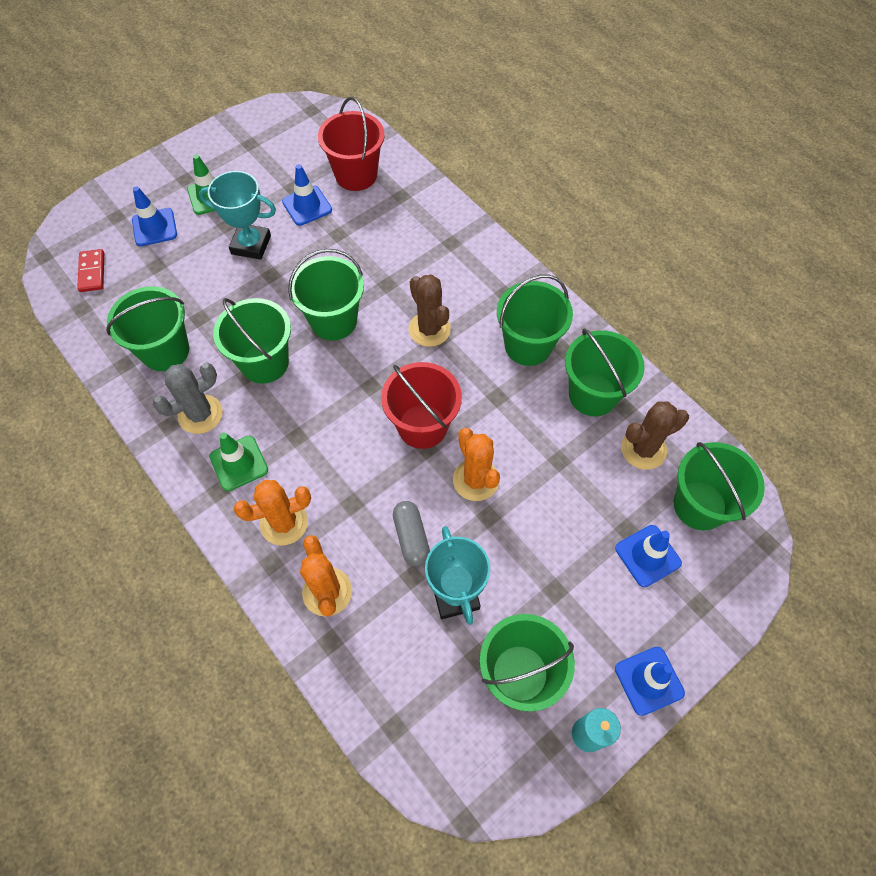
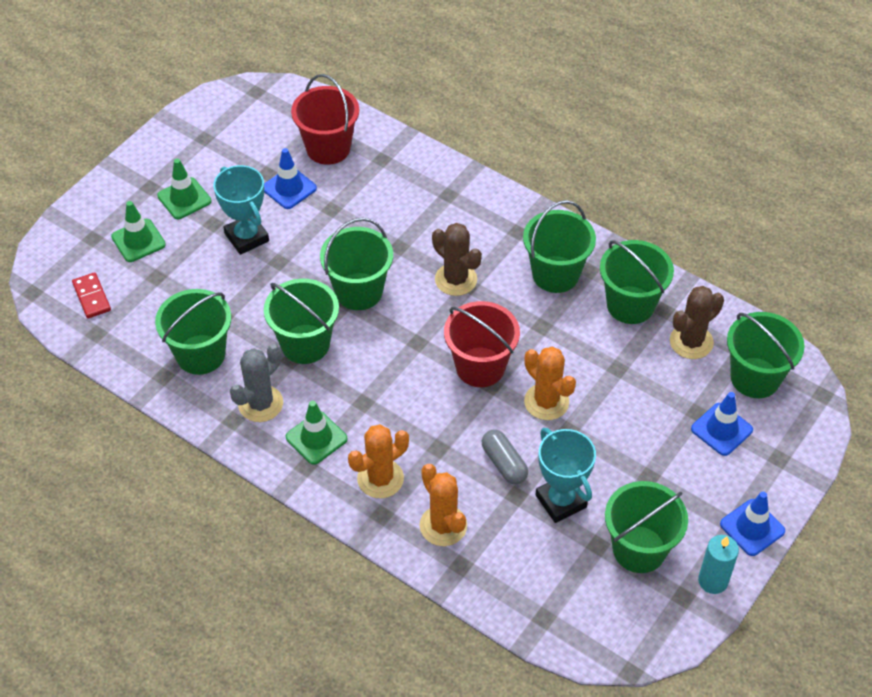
camera: 15 degrees left, 10 degrees down
(154, 227) = (138, 241): blue traffic cone -> green traffic cone
(251, 245) = (246, 237): turquoise trophy -> turquoise trophy turned 60 degrees clockwise

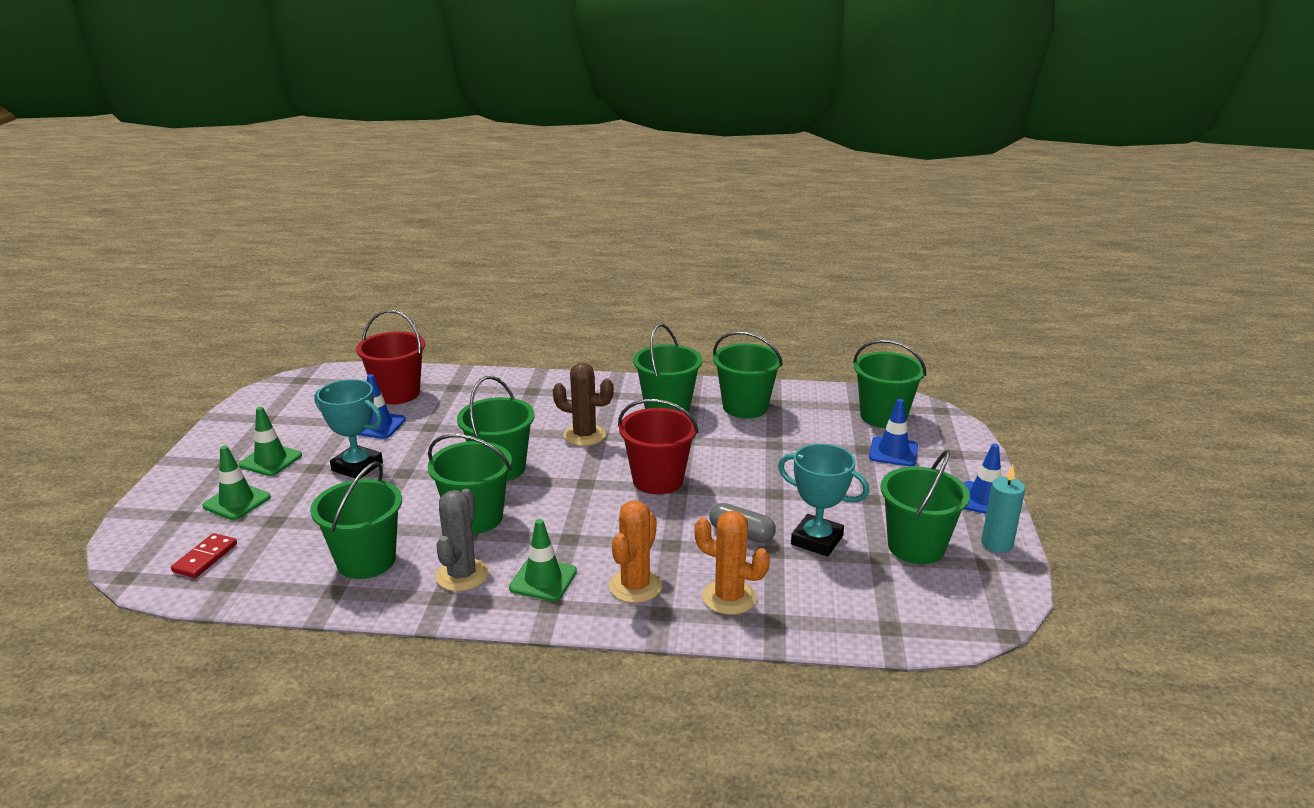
camera: 30 degrees left, 25 degrees down
(91, 297) = (205, 558): red domino -> red domino turned 75 degrees clockwise
(546, 402) = (737, 482): orange cactus -> none
(691, 342) = (814, 412): brown cactus -> none

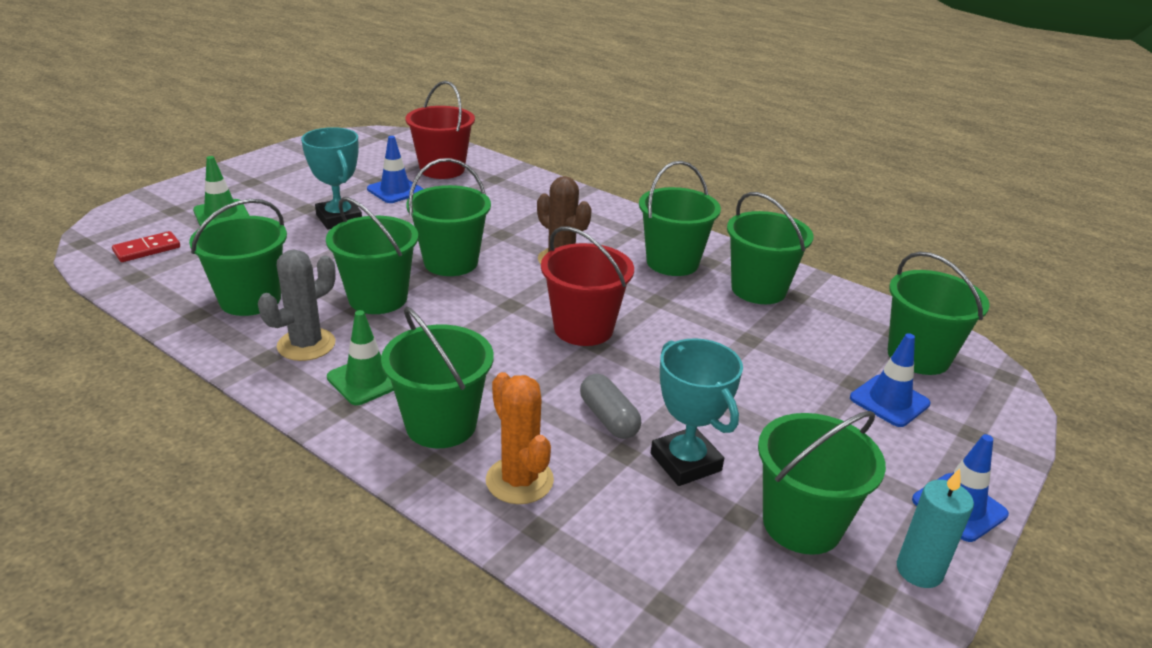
camera: 30 degrees right, 5 degrees up
(270, 460) = (284, 190): green traffic cone -> none
(635, 586) = (441, 424): orange cactus -> green bucket

